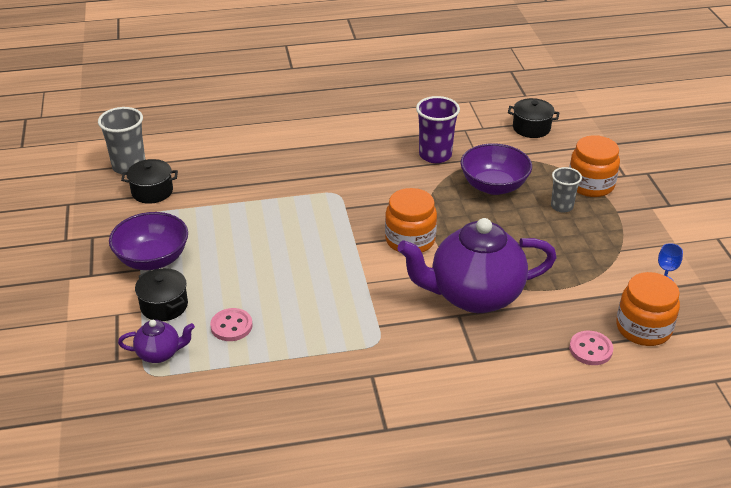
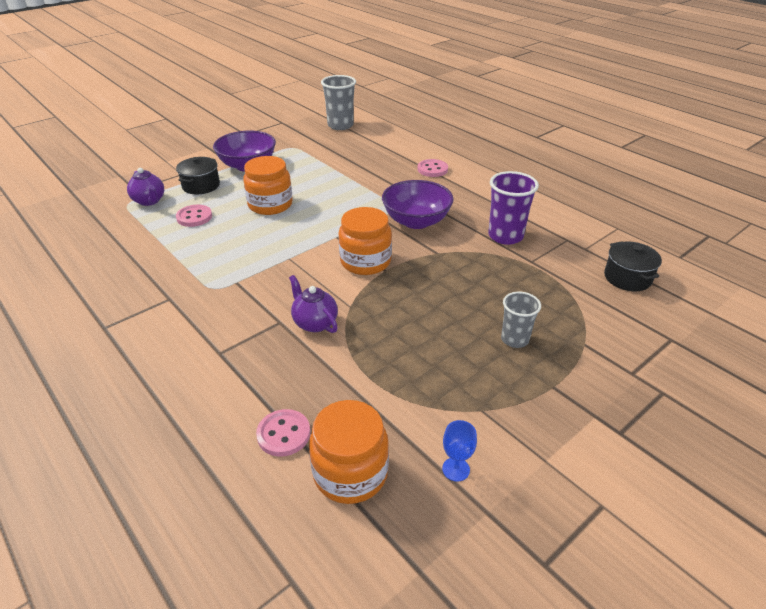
camera: 60 degrees right, 0 degrees up
(152, 191) = (321, 141): black pot -> none
(290, 146) = (432, 169): none -> pink button
(474, 296) = (314, 323): purple teapot -> purple teapot, size x0.45
(494, 186) = (497, 283): purple bowl -> purple bowl (416, 221)
(590, 185) = (579, 350): orange jar -> orange jar (270, 205)

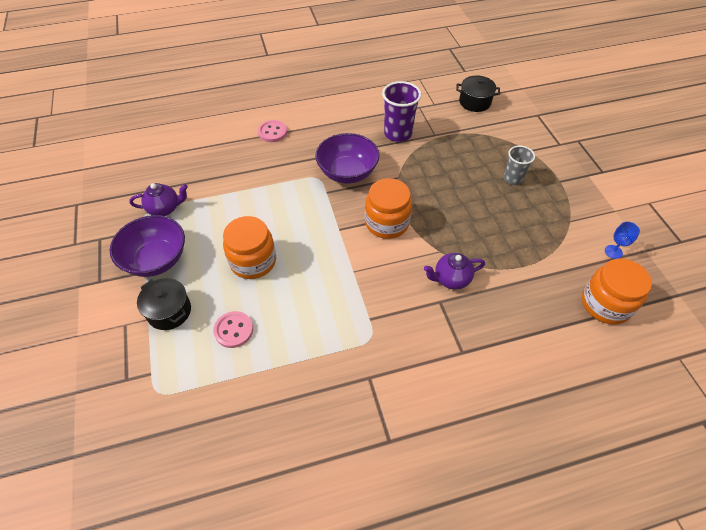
camera: 65 degrees left, 15 degrees up
(149, 201) = (167, 368): purple teapot -> purple teapot (165, 209)
(283, 434) = (563, 331): pink button -> none
(340, 125) = (131, 161): grey cup -> none

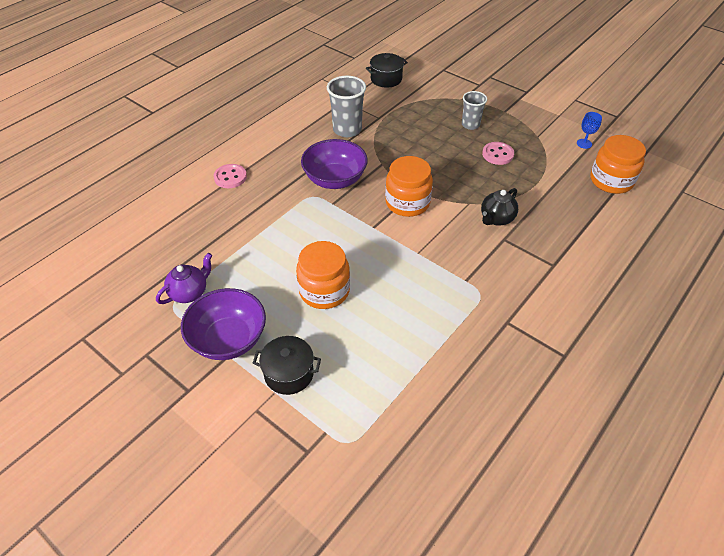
camera: 35 degrees left, 5 degrees down
(233, 330) = (364, 353): pink button -> pink button (497, 154)
(398, 133) = (347, 130): purple cup -> grey cup
(451, 279) = (496, 219): purple teapot -> black teapot

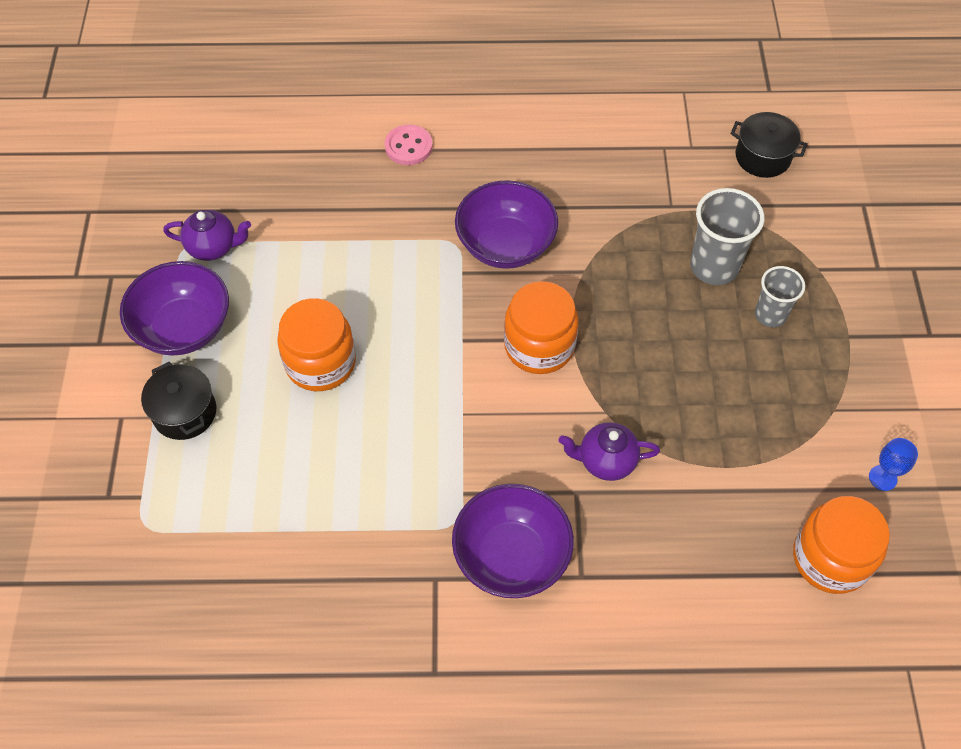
camera: 50 degrees right, 10 degrees up
(347, 130) = (610, 191): grey cup -> grey cup (714, 266)
(496, 219) = (606, 461): black teapot -> purple teapot
(497, 154) = (740, 385): pink button -> none
(520, 284) = (511, 556): none -> purple bowl

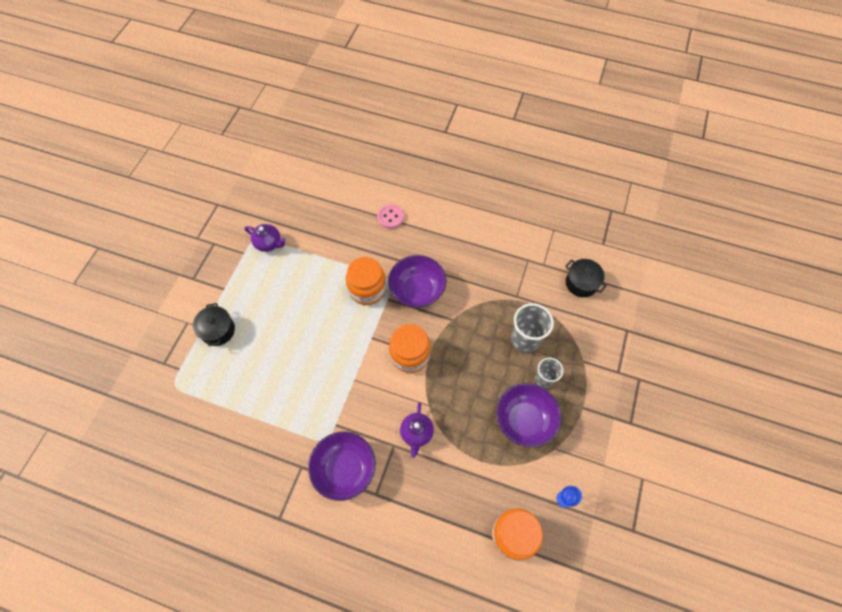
camera: 20 degrees right, 5 degrees up
(184, 328) = (236, 284): purple bowl -> purple bowl (524, 420)
(320, 363) = (295, 326): orange jar -> orange jar (367, 289)
(606, 461) = (416, 433): purple teapot -> purple teapot turned 105 degrees counterclockwise

